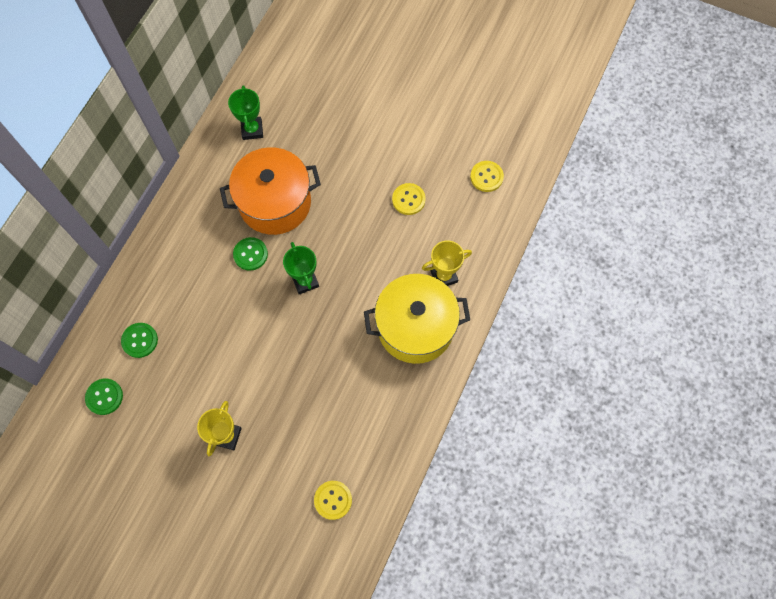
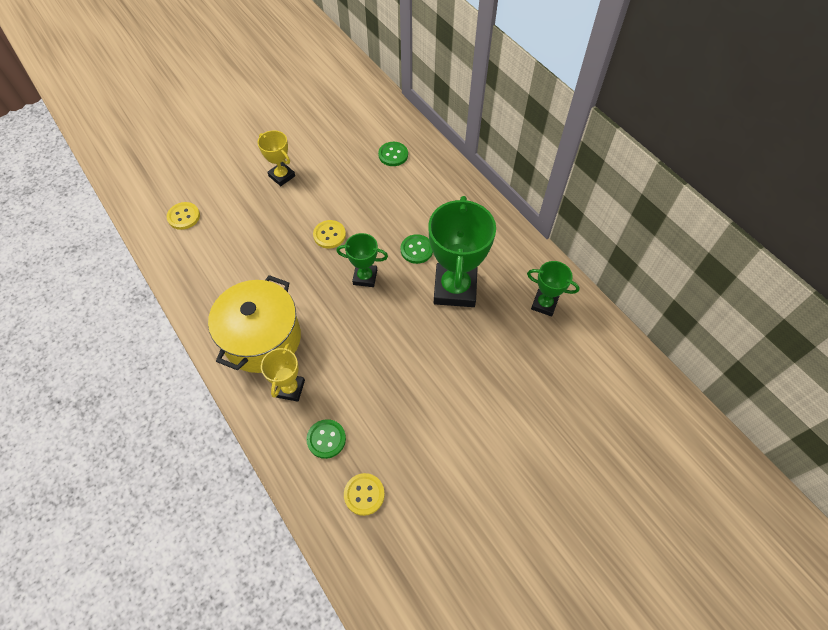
camera: 120 degrees right, 10 degrees down
(104, 397) = (365, 122): green button -> green button (326, 439)
(275, 203) = (455, 288): orange pot -> green trophy
(408, 199) = (387, 401): yellow button -> yellow button (329, 235)

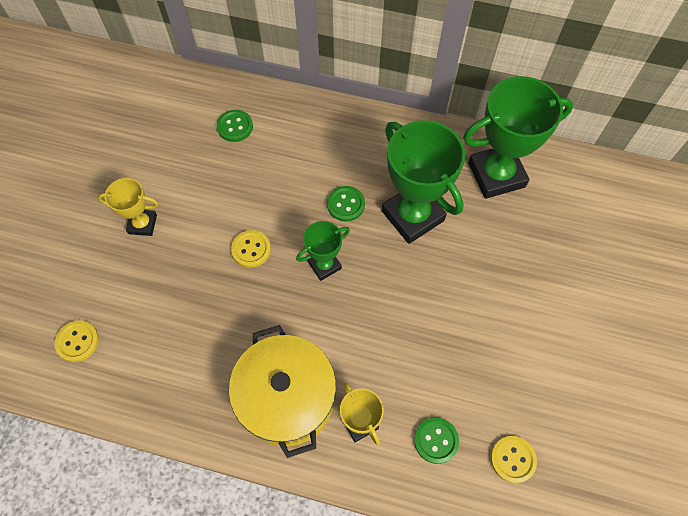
camera: 40 degrees left, 5 degrees up
(544, 304) = (496, 175): green trophy -> green trophy, size x1.89

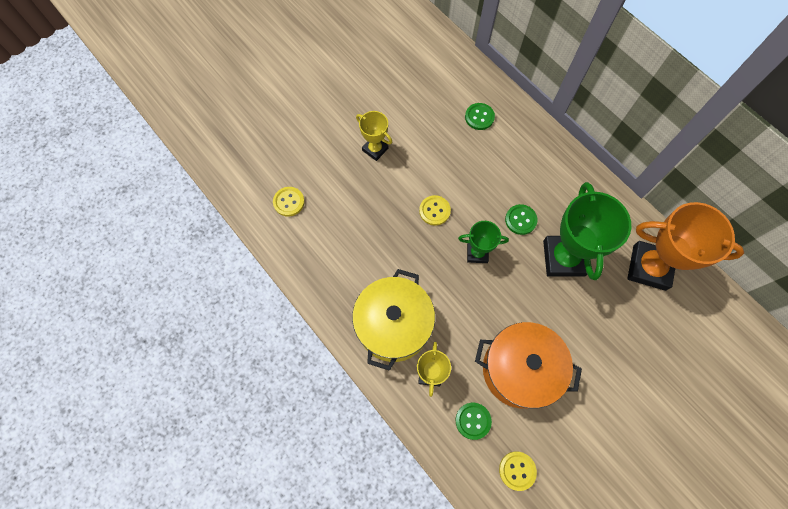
camera: 35 degrees right, 5 degrees up
(445, 355) = (519, 370): none -> orange pot
(496, 175) = (649, 267): green trophy -> orange trophy

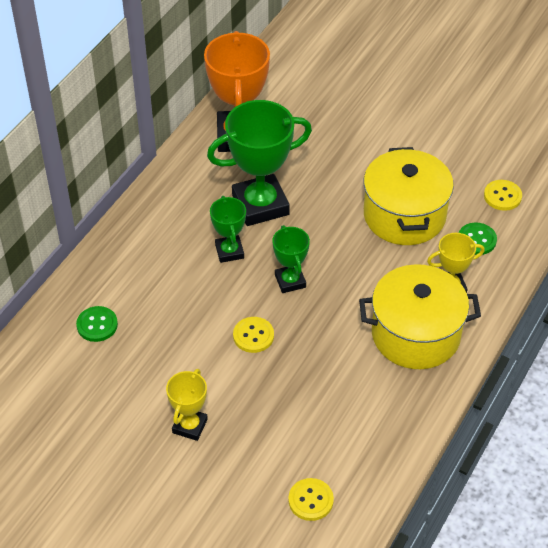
camera: 110 degrees left, 20 degrees down
(519, 370) = (404, 215): orange pot -> yellow pot
(520, 220) = (229, 251): green button -> green trophy

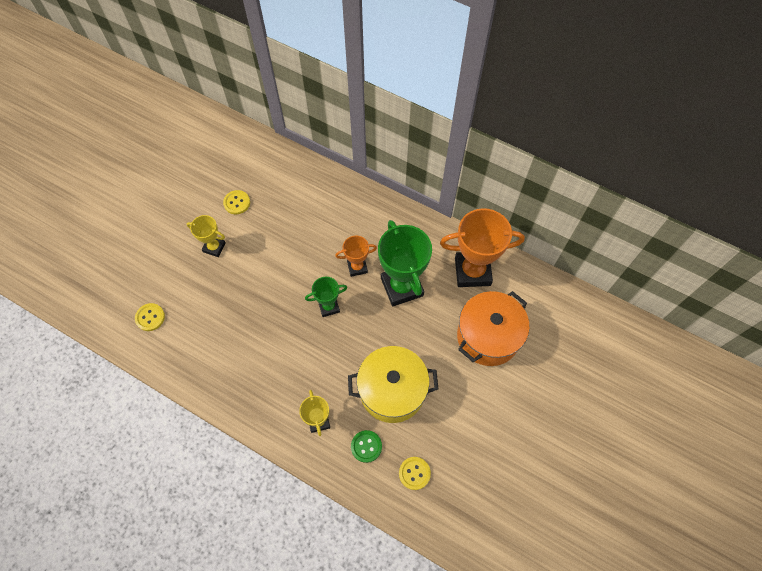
camera: 90 degrees right, 15 degrees up
(97, 325) = (297, 192): green button -> none
(229, 251) = (357, 267): green trophy -> orange trophy
(253, 336) = (282, 283): yellow button -> yellow button (237, 203)
(328, 126) = (488, 336): none -> orange pot
(416, 334) = (275, 392): yellow pot -> none

